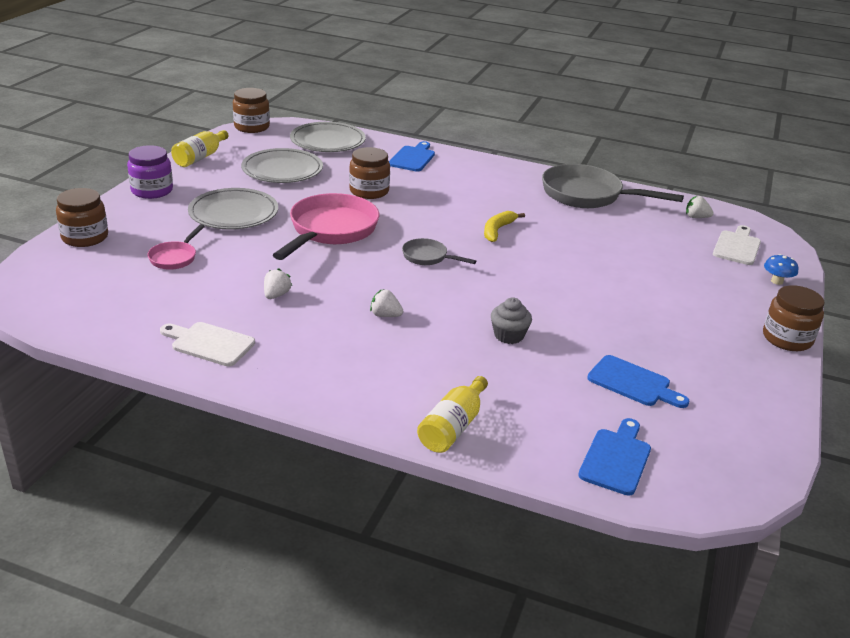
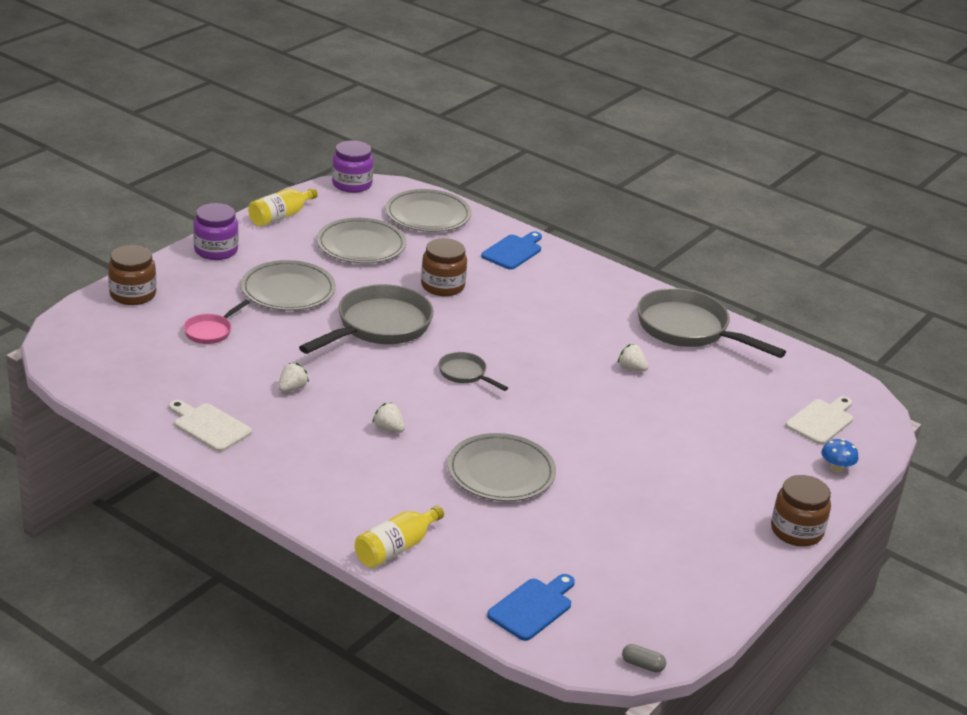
camera: 15 degrees right, 0 degrees up
(252, 127) = (352, 184): brown jar -> purple jar
(330, 230) = (378, 327): pink pan -> grey pan
(497, 230) = (558, 356): yellow banana -> none
(508, 335) = (501, 472): grey cupcake -> grey plate
(633, 383) = (597, 543): blue cutting board -> none
(696, 217) = (799, 378): white strawberry -> white strawberry (631, 368)
(753, 494) = (642, 665): none -> grey capsule

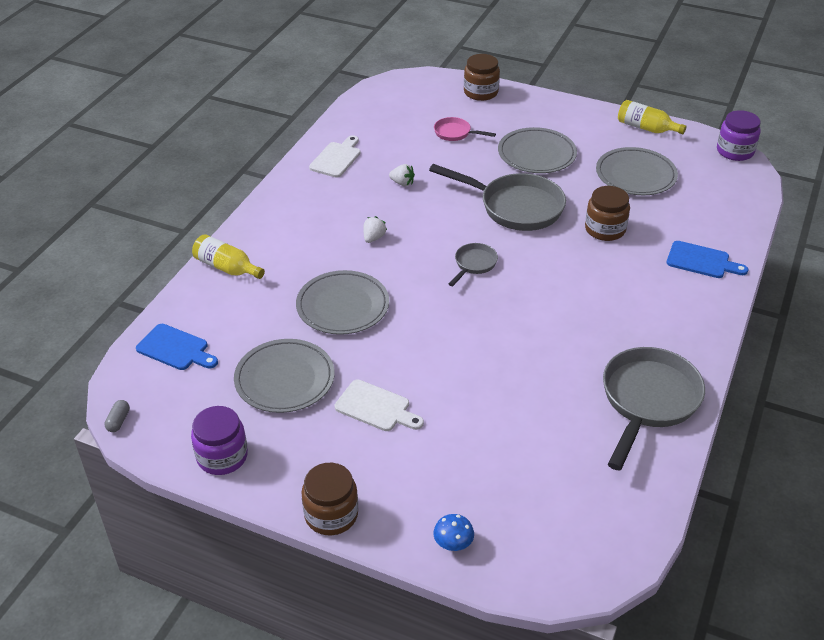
camera: 80 degrees right, 10 degrees up
(216, 250) = (568, 111): purple jar -> purple jar (222, 456)
(428, 215) = (721, 201): grey plate -> grey plate (284, 379)
(631, 368) = (547, 366): white strawberry -> none
(821, 421) = (537, 526): white cutting board -> white cutting board (376, 407)

